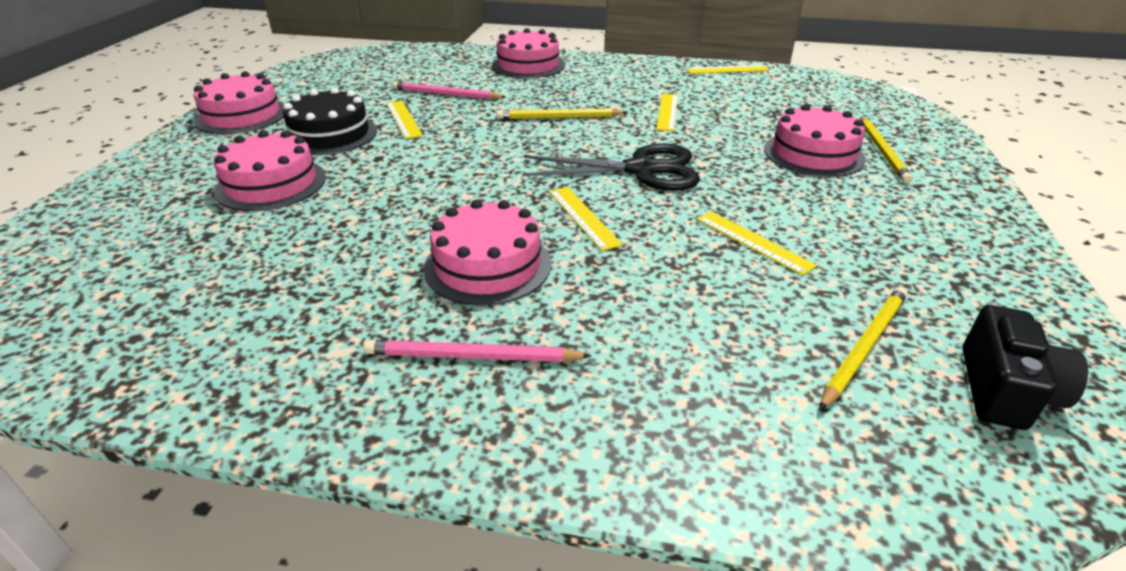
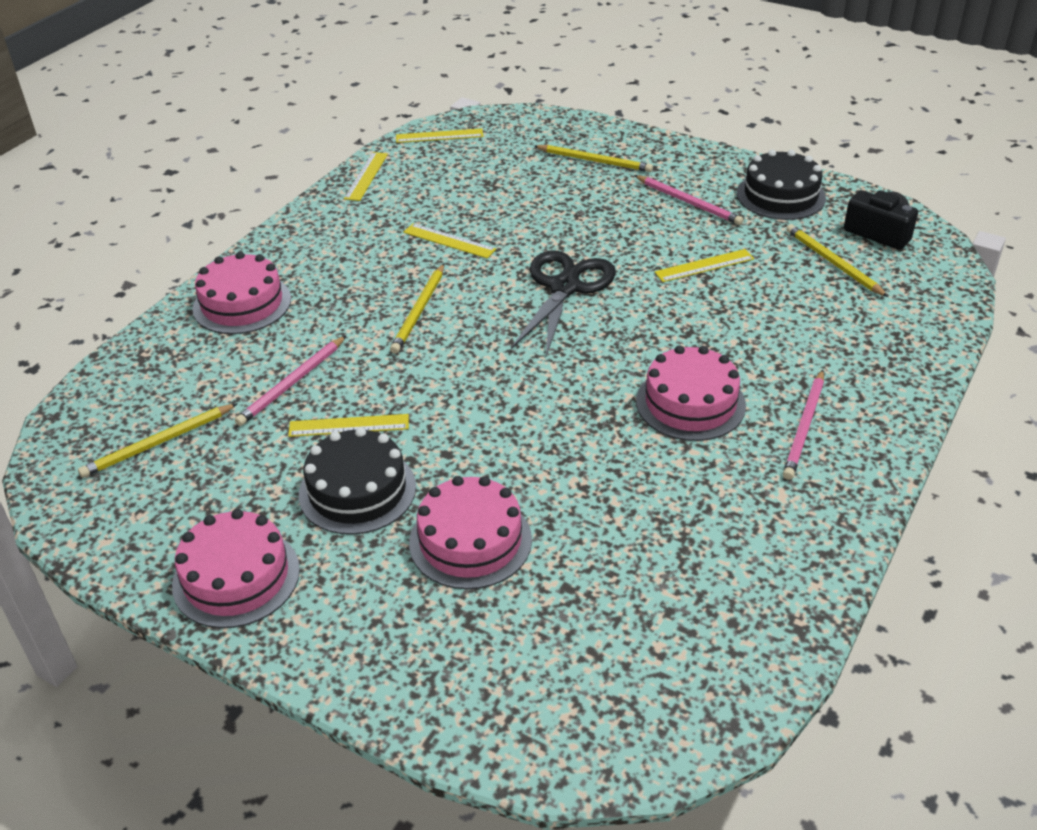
camera: 70 degrees left, 5 degrees up
(371, 73) = (158, 443): none -> yellow pencil
(583, 217) = (634, 338): yellow ruler -> yellow ruler (439, 136)
(813, 154) = (582, 193): pink cake -> none
(873, 215) = (689, 202): none -> pink pencil
(980, 280) = (781, 195): none -> black cake

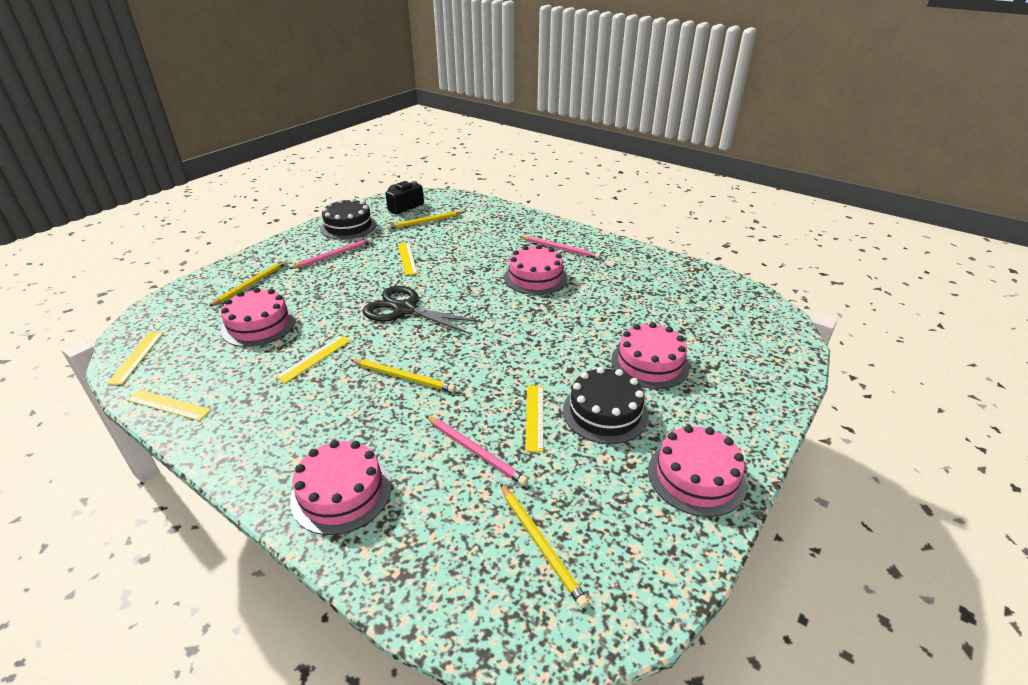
camera: 85 degrees left, 5 degrees down
(508, 189) = (259, 325): none -> pink cake

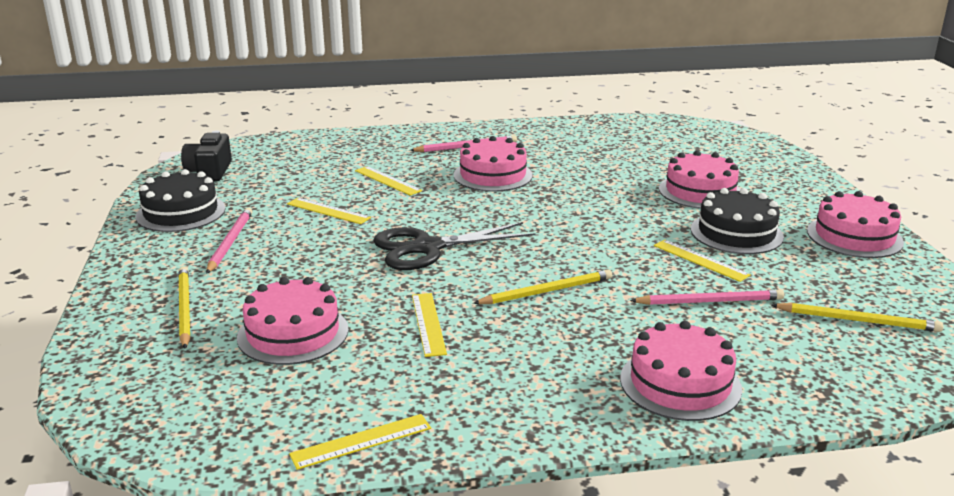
camera: 45 degrees left, 10 degrees down
(136, 357) = (201, 437): yellow ruler -> yellow ruler (387, 181)
(425, 222) = (272, 176): yellow pencil -> none

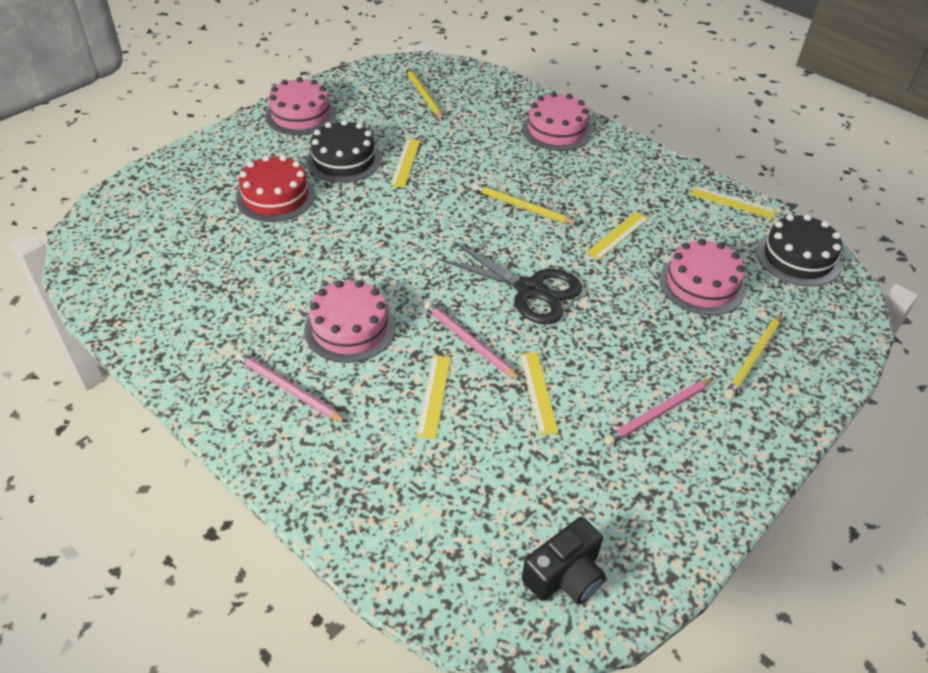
camera: 130 degrees left, 20 degrees up
(181, 212) = (662, 503): black cake -> black cake (798, 258)
(700, 191) = (275, 197): pink cake -> red cake
(710, 301) = (458, 144): pink pencil -> pink pencil (469, 342)

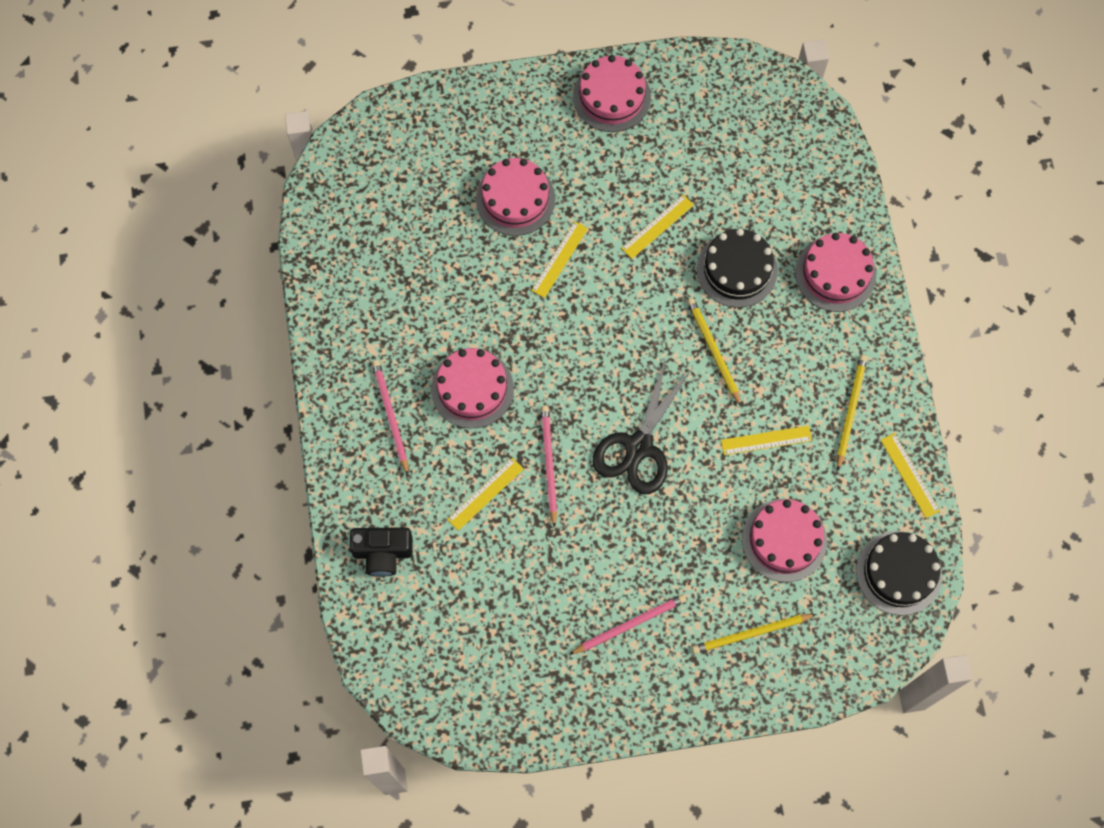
camera: 40 degrees right, 25 degrees up
(275, 197) = (515, 199): red cake -> pink cake
(344, 160) = (606, 187): black cake -> black cake (737, 269)
(423, 95) = (749, 139): yellow pencil -> yellow pencil (850, 411)
(530, 290) = (639, 446): black scissors -> black scissors turned 45 degrees clockwise
(538, 392) = (560, 544): yellow ruler -> yellow ruler (559, 259)
(565, 575) = (457, 688): black camera -> black camera (383, 553)
(658, 413) = (630, 624): pink pencil -> pink pencil turned 150 degrees clockwise

